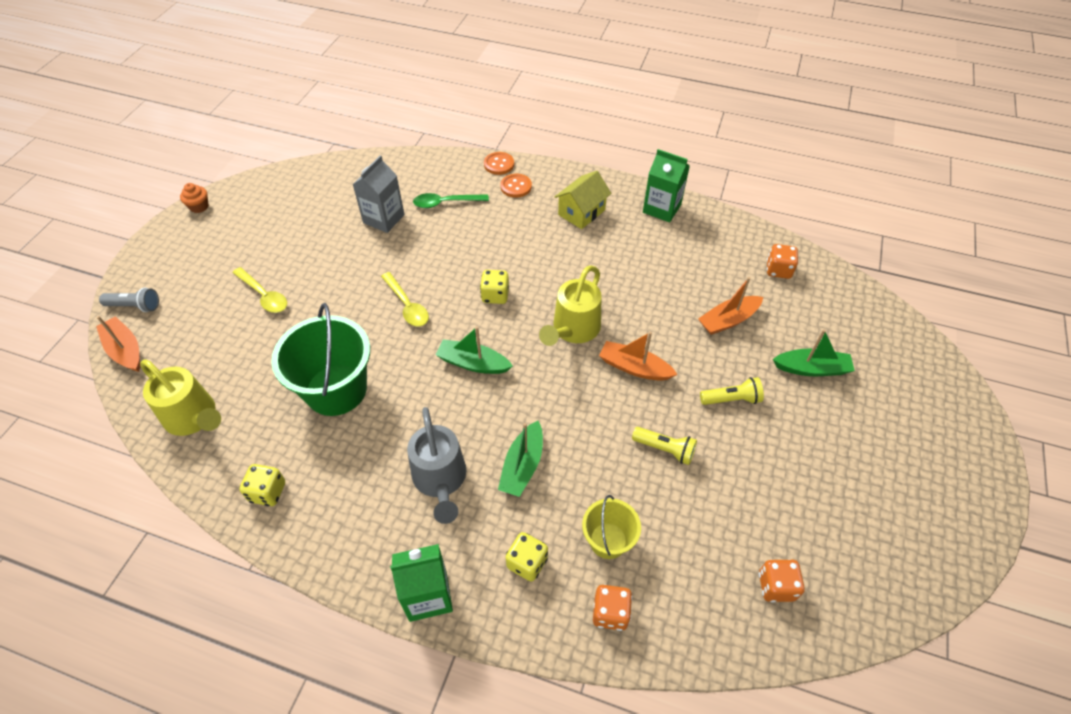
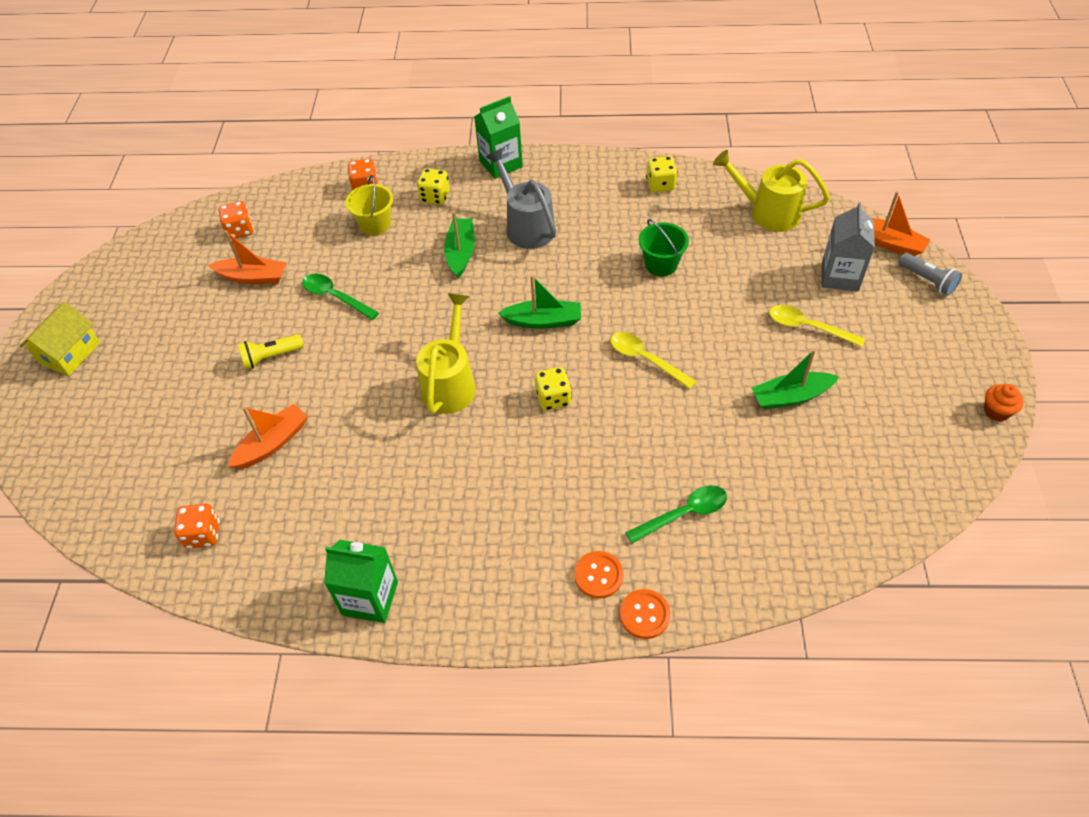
camera: 165 degrees right, 0 degrees up
(135, 306) = (927, 280): grey flashlight -> grey flashlight turned 120 degrees counterclockwise
(336, 390) = (661, 264): green bucket -> green bucket, size x0.54
(383, 219) = (749, 463): grey carton -> grey carton (840, 276)
(581, 212) = (486, 555): yellow house -> yellow house (70, 353)
(634, 367) = (375, 361): orange boat -> orange boat (253, 277)
(665, 449) = (335, 297): yellow flashlight -> green spoon
(811, 368) = (181, 411): green boat -> green boat (790, 396)

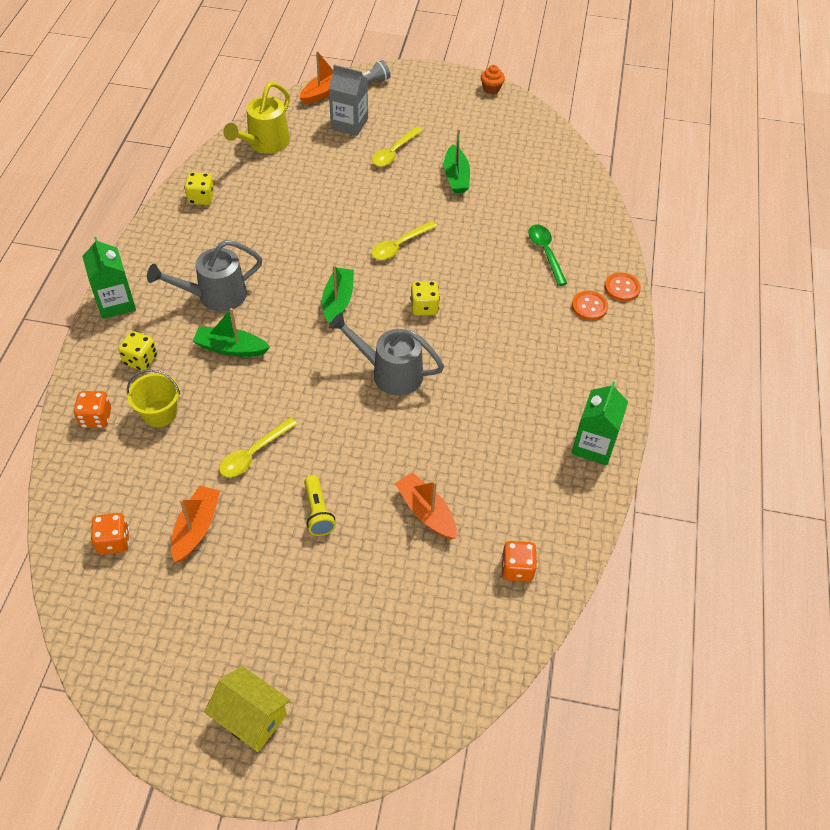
camera: 85 degrees left, 0 degrees up
(335, 297) = (253, 454): green spoon -> yellow spoon
(450, 382) = (389, 373): yellow watering can -> grey watering can
(661, 264) = (299, 217): green bucket -> none

